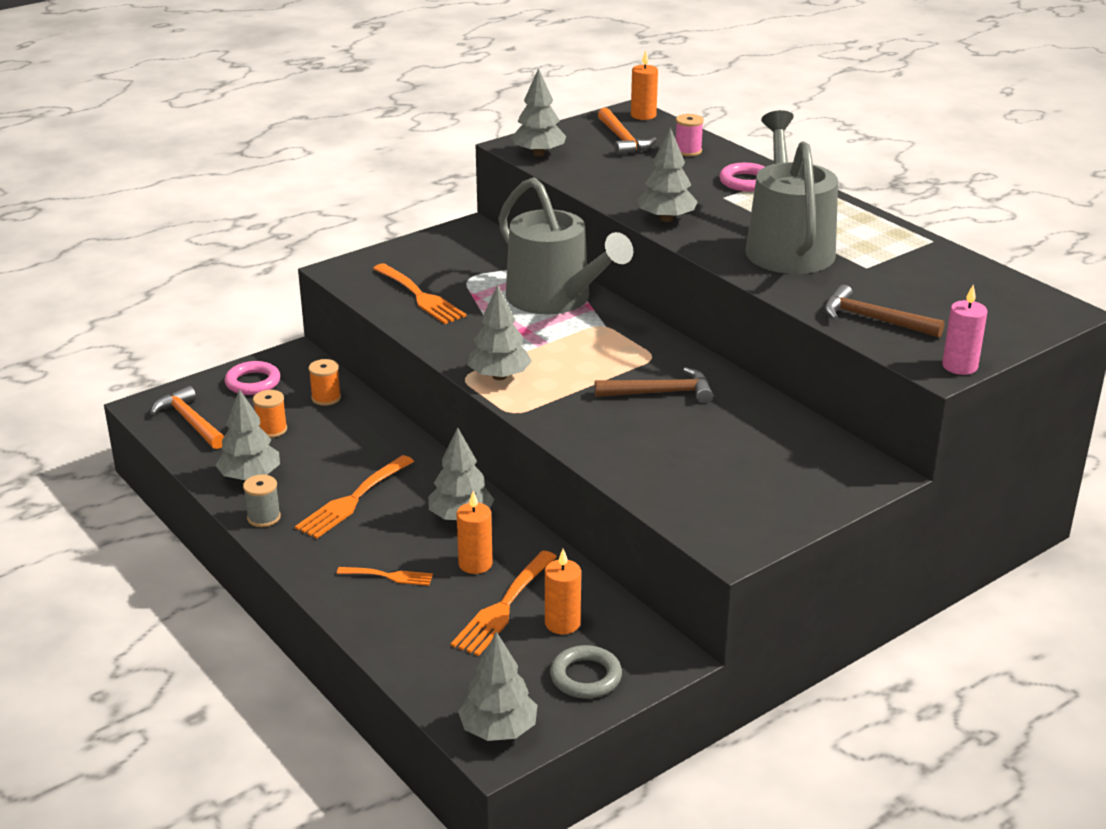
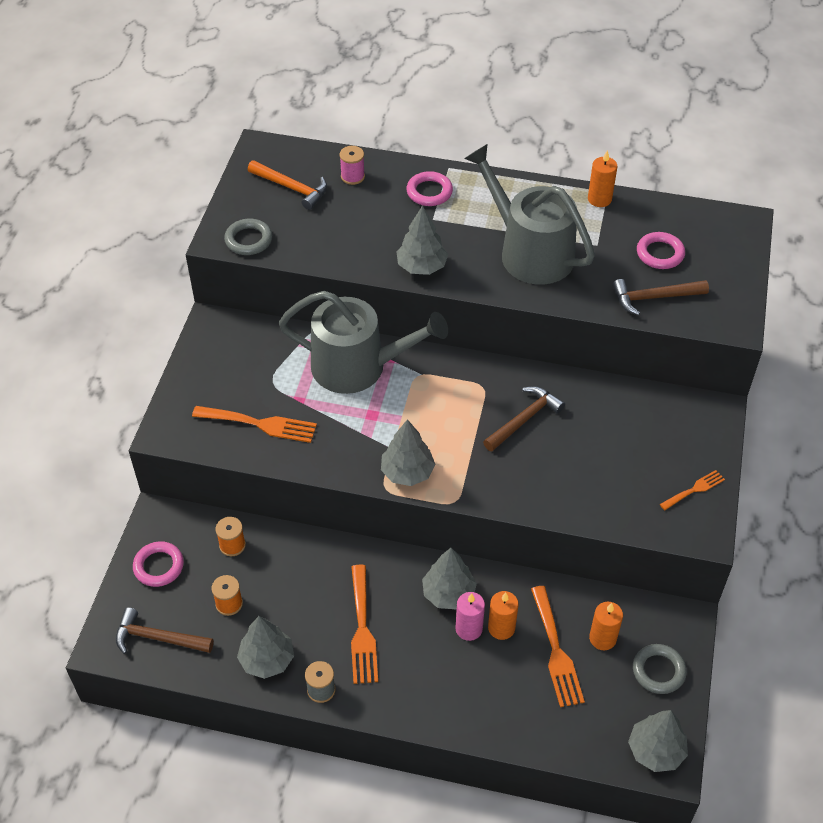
camera: 40 degrees left, 20 degrees up
(190, 422) = (158, 638): orange hammer -> brown hammer
(389, 576) = (461, 679): orange fork -> orange fork (694, 489)
(538, 153) = (248, 240): grey tree -> grey ring
(643, 115) = (274, 149): orange candle -> orange candle (599, 199)
(928, 296) = (660, 253): none -> pink ring
(959, 366) = (742, 314): pink candle -> pink candle (469, 629)

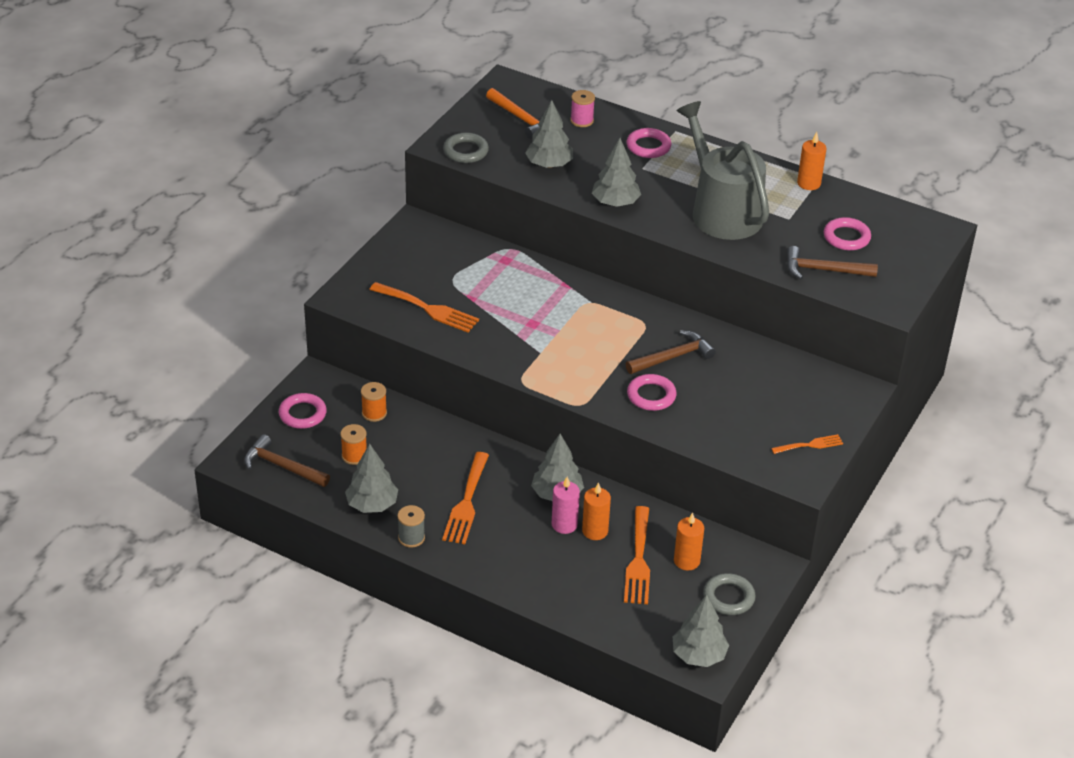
camera: 15 degrees right, 10 degrees down
(358, 366) = (535, 284): grey watering can -> none
(407, 472) = (546, 373): grey tree -> grey tree (549, 164)
(520, 472) = (651, 396): none -> pink ring

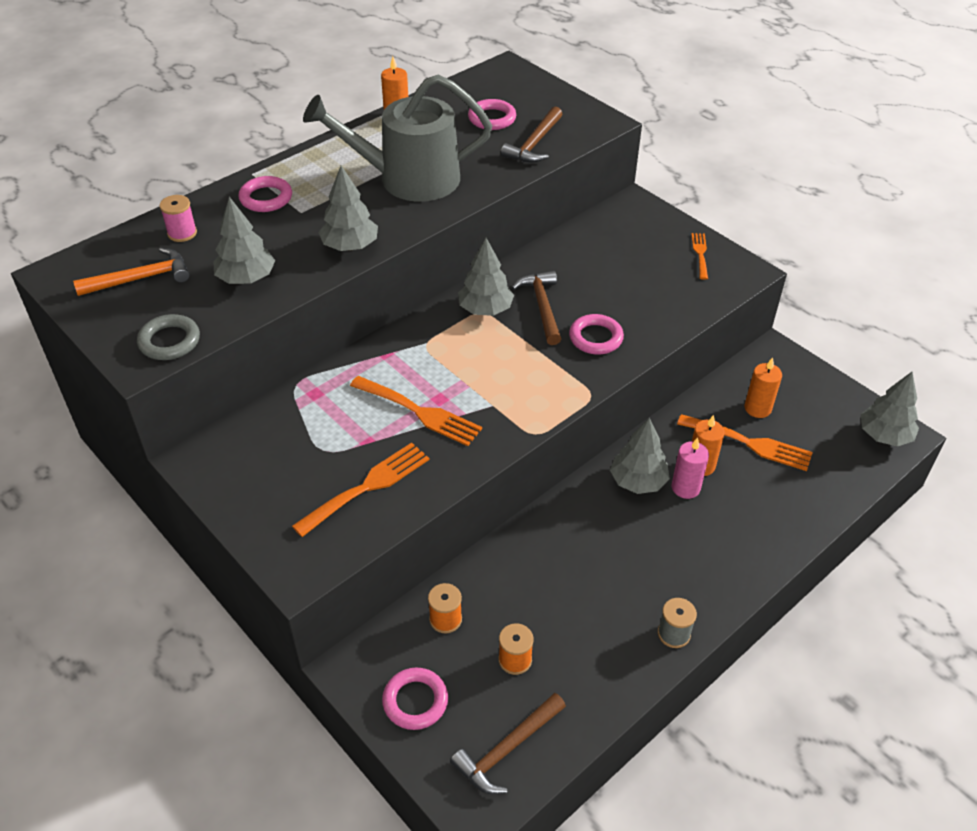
camera: 70 degrees left, 5 degrees up
(372, 504) = (607, 661): grey tree -> grey tree (485, 309)
(466, 502) = (629, 565): orange fork -> orange fork (420, 412)
(728, 597) = (811, 393): grey ring -> none

